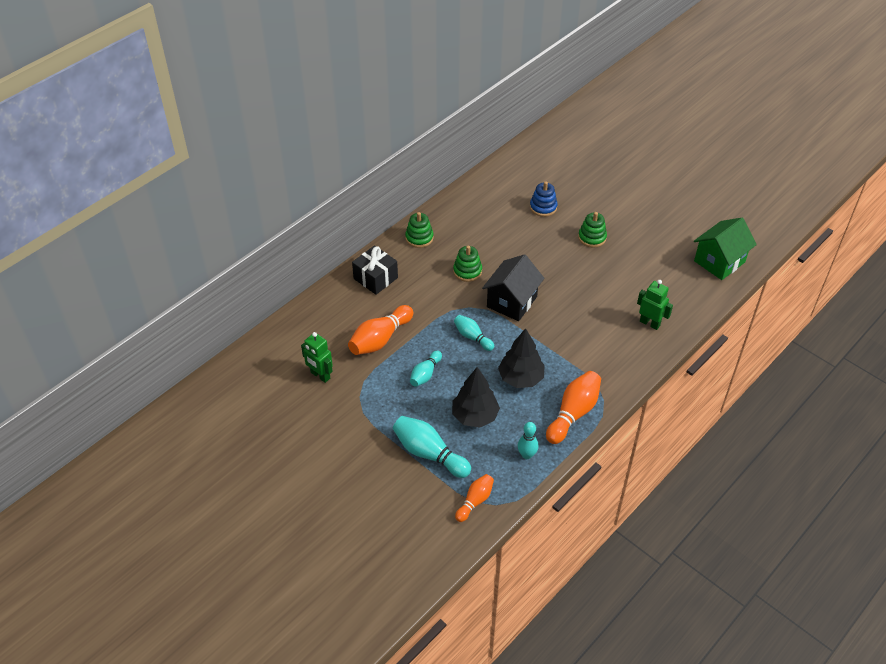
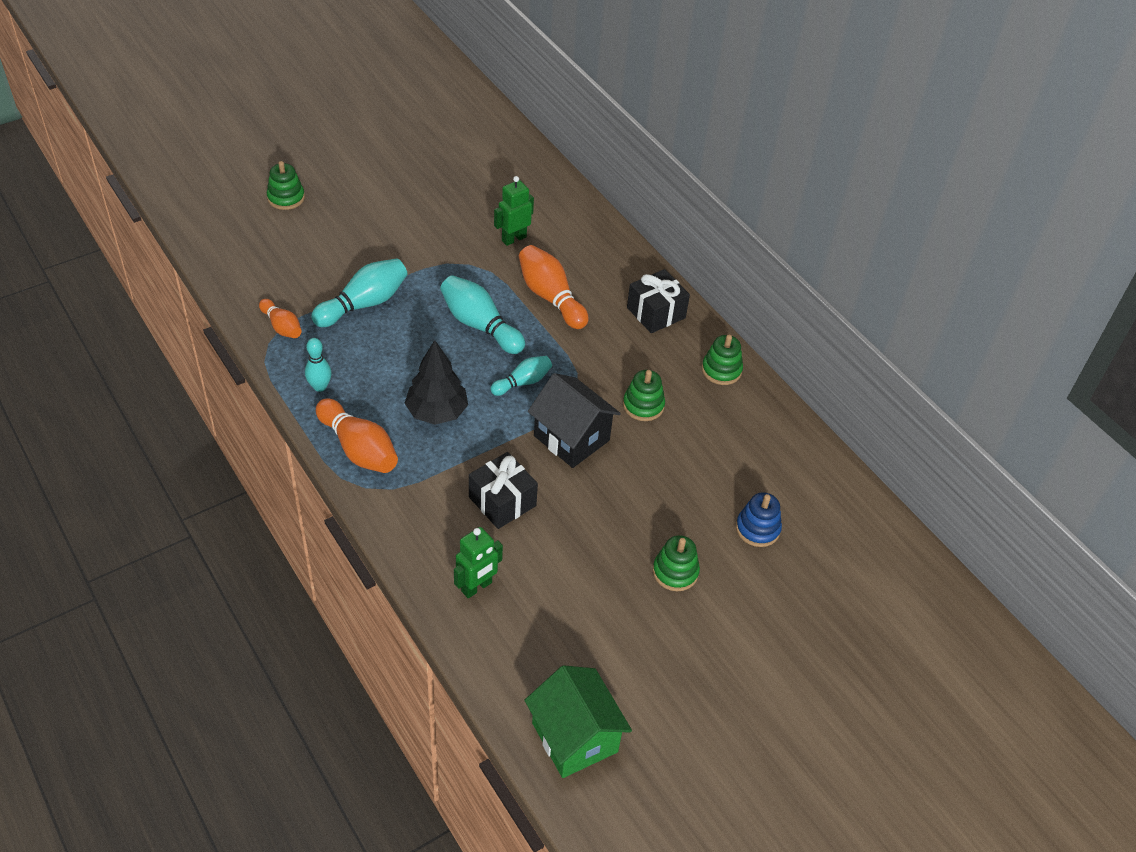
camera: 100 degrees right, 0 degrees up
(314, 555) = (286, 198): none -> green stacking toy
(425, 374) = (480, 325): turquoise bowling pin -> turquoise bowling pin, size x1.65
(475, 416) = (398, 354): black tree -> none
(580, 325) = (502, 501): none -> black gift

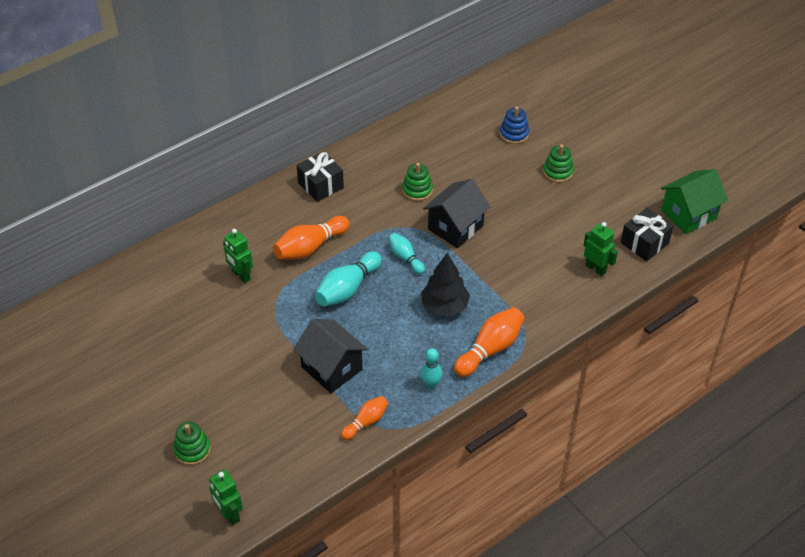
camera: 90 degrees left, 0 degrees up
(201, 220) = (229, 515): none -> green robot
(364, 304) = (331, 368): turquoise bowling pin -> black house
(502, 501) = (521, 261): black gift -> black gift (644, 243)
(721, 370) = (376, 150): green stacking toy -> none

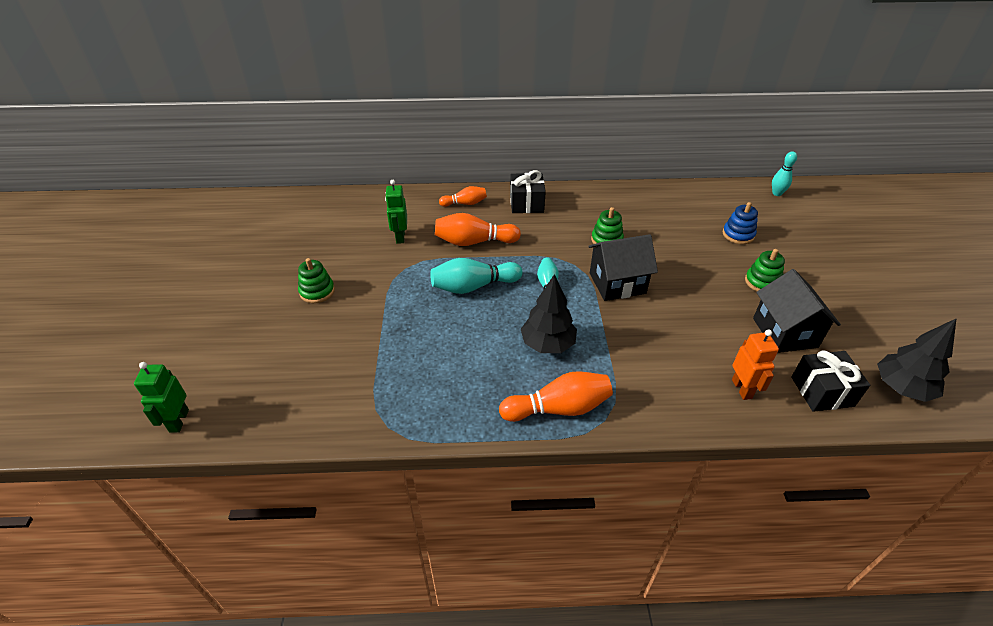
camera: 35 degrees right, 5 degrees down
(192, 450) = (218, 347): green stacking toy -> green stacking toy (317, 291)
(331, 368) = (395, 343): black house -> black house (784, 332)
(366, 422) = (375, 409): orange bowling pin -> orange bowling pin (465, 203)
(431, 384) = (469, 408): turquoise bowling pin -> turquoise bowling pin (777, 193)
(595, 268) = (742, 389): green robot -> orange robot
(688, 214) = (901, 388): green house -> black tree

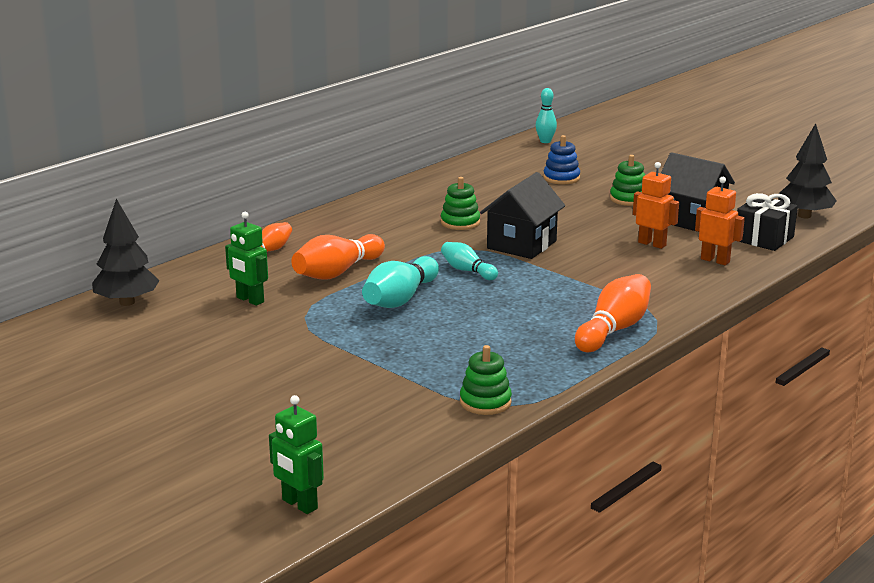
camera: 45 degrees left, 20 degrees down
(317, 291) = (245, 370): green stacking toy -> green stacking toy (485, 402)
(526, 203) = (334, 227): black gift -> none
(548, 344) = (536, 302): black tree -> black tree (127, 302)
(714, 339) = (652, 244): none -> orange robot

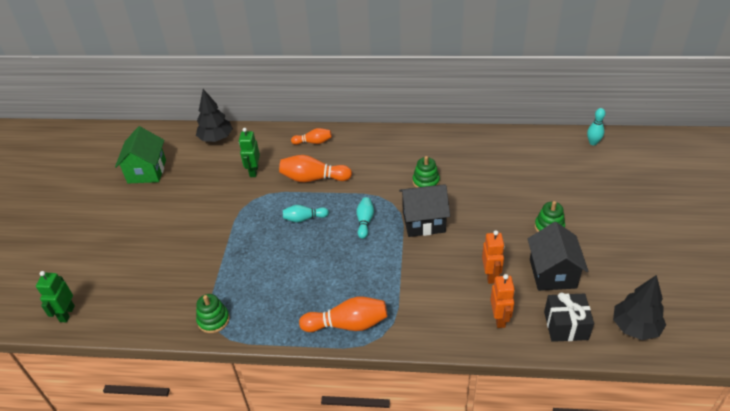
camera: 55 degrees right, 20 degrees up
(93, 367) = (147, 171): none -> green house
(400, 299) = (304, 218): turquoise bowling pin -> turquoise bowling pin, size x0.61
(561, 178) = (543, 181): blue stacking toy -> none

